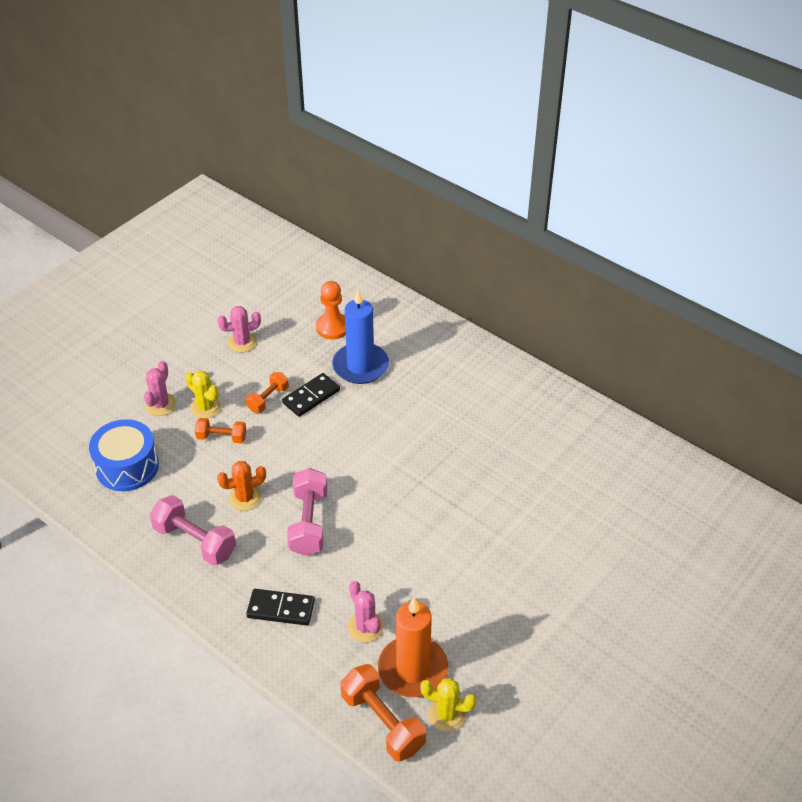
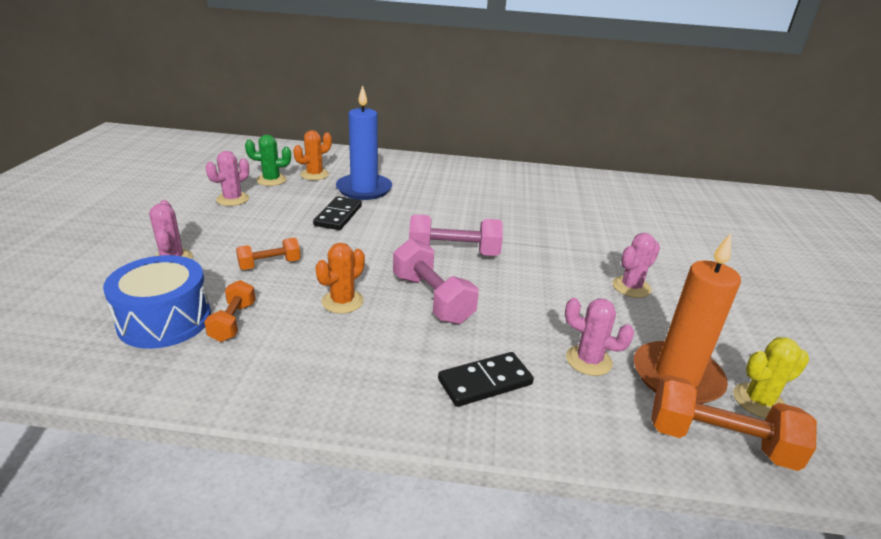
camera: 35 degrees left, 15 degrees down
(195, 541) = (317, 358): pink dumbbell -> pink dumbbell (454, 253)
(205, 407) = (230, 248): yellow cactus -> none
(268, 399) = (296, 227): orange dumbbell -> orange dumbbell (233, 322)
(290, 324) = (271, 180): none -> green cactus
(332, 327) = (314, 175): orange pawn -> orange cactus
(477, 581) = (631, 287): none -> pink cactus

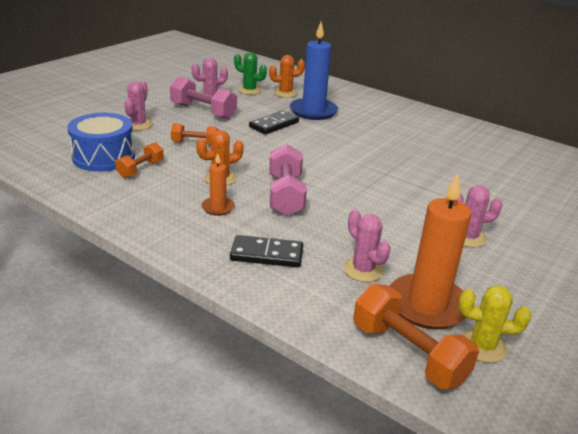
camera: 30 degrees right, 0 degrees up
(376, 341) = (218, 208): none -> orange candle
(454, 253) = (337, 171): pink dumbbell -> pink dumbbell (203, 111)

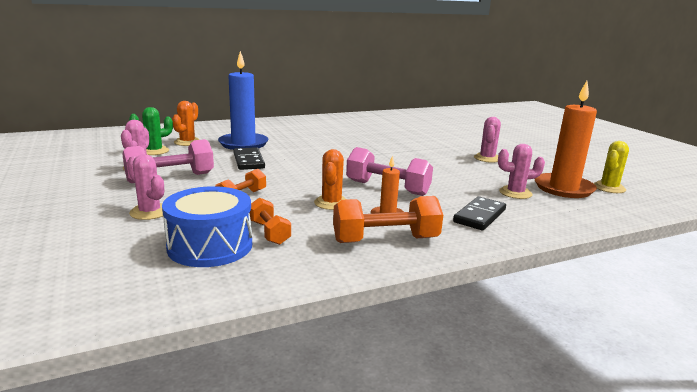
camera: 60 degrees left, 10 degrees down
(408, 353) = (616, 206): orange dumbbell -> orange dumbbell (385, 240)

